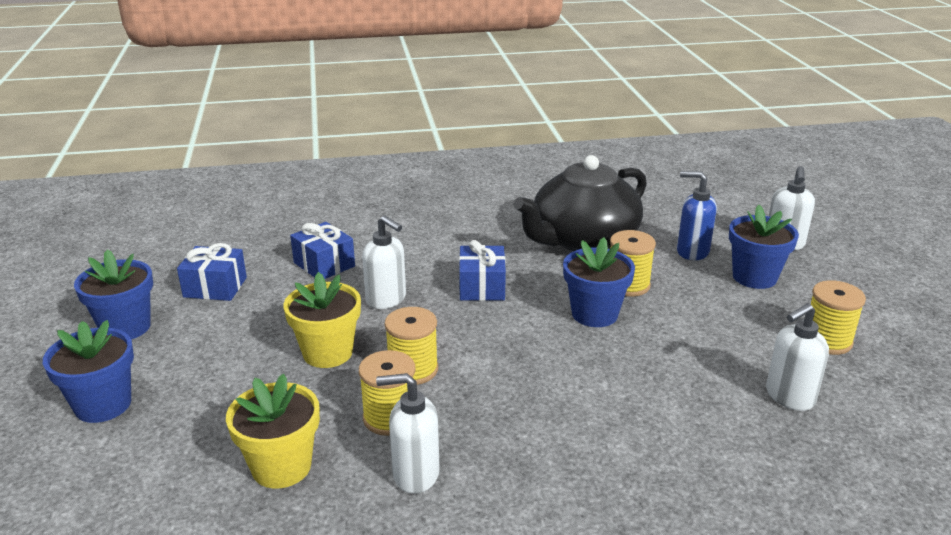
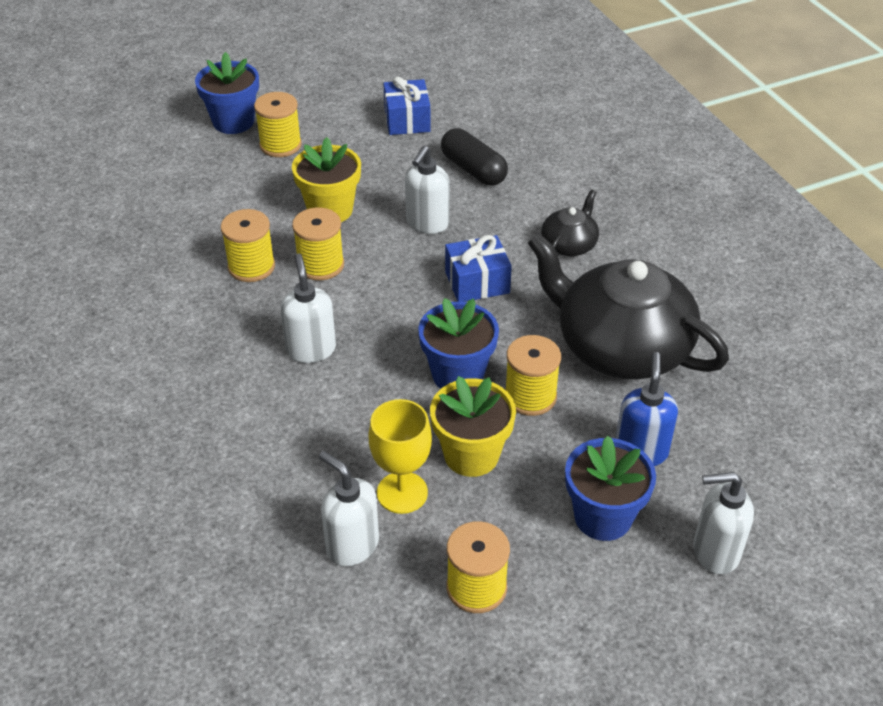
camera: 75 degrees right, 15 degrees up
(126, 327) = (331, 97): blue flower pot -> none
(184, 373) = (280, 145): none -> yellow spool
(281, 467) = (182, 225): yellow flower pot -> yellow flower pot (471, 455)
(324, 264) = (473, 170): blue gift -> black capsule
(415, 474) = (186, 295): white soap dispenser -> white soap dispenser (311, 349)
(455, 238) = (569, 244): none -> black teapot
(729, 362) = (402, 492): none -> yellow goblet

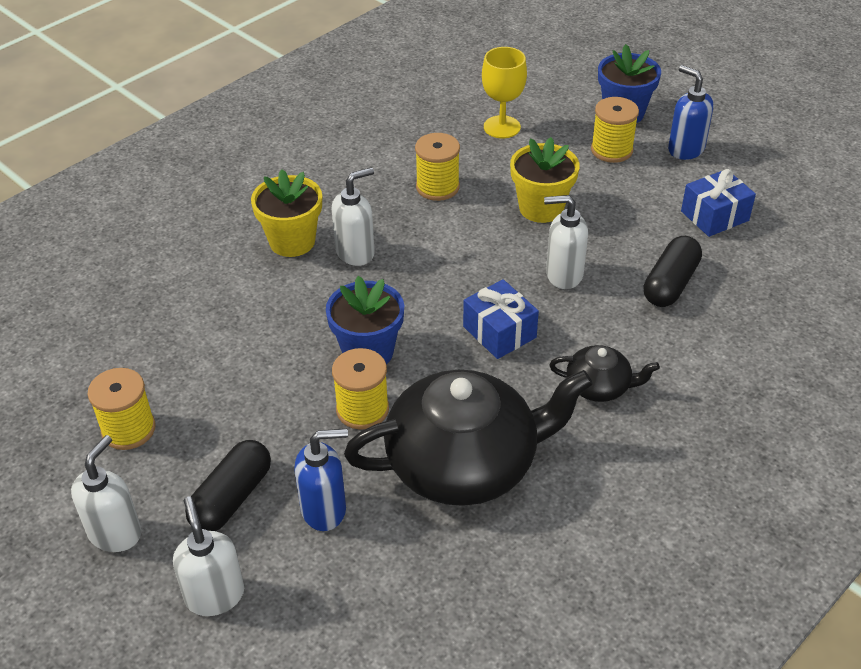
camera: 70 degrees right, 0 degrees up
(311, 106) = (685, 149): none -> blue soap dispenser
(320, 265) = (463, 225): yellow spool -> none
(352, 545) = (151, 342): white soap dispenser -> white soap dispenser (115, 533)
(402, 492) = (215, 355): yellow goblet -> yellow goblet (502, 127)
(471, 455) = (273, 387): yellow flower pot -> yellow flower pot (292, 241)
(603, 517) = (231, 498): blue flower pot -> black capsule
(621, 346) = (464, 463): black teapot -> black teapot turned 60 degrees clockwise

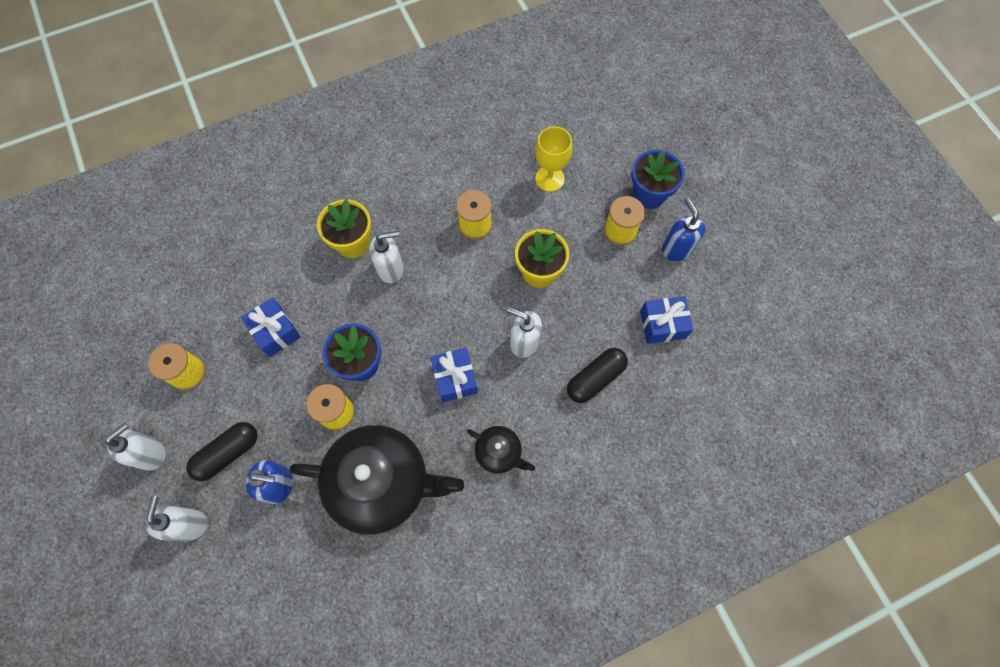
camera: 20 degrees right, 25 degrees up
(234, 353) = (275, 332): none -> blue gift

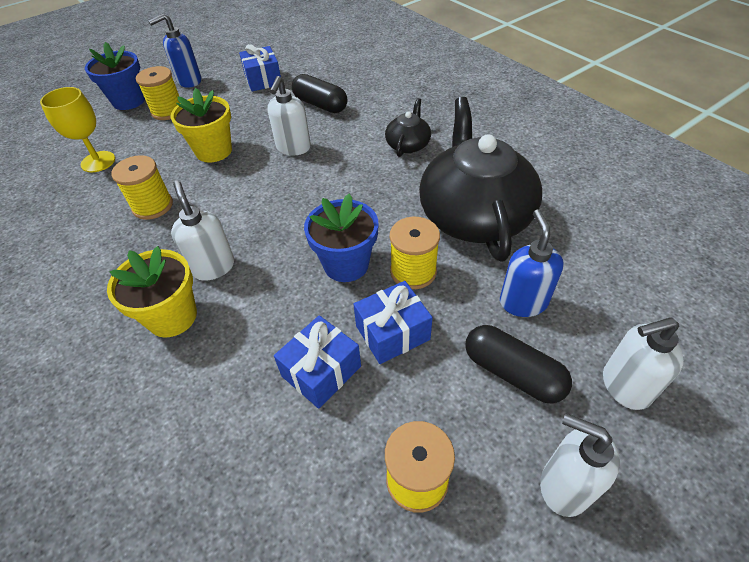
camera: 100 degrees left, 20 degrees down
(455, 378) = (343, 185): blue gift -> blue gift (392, 333)

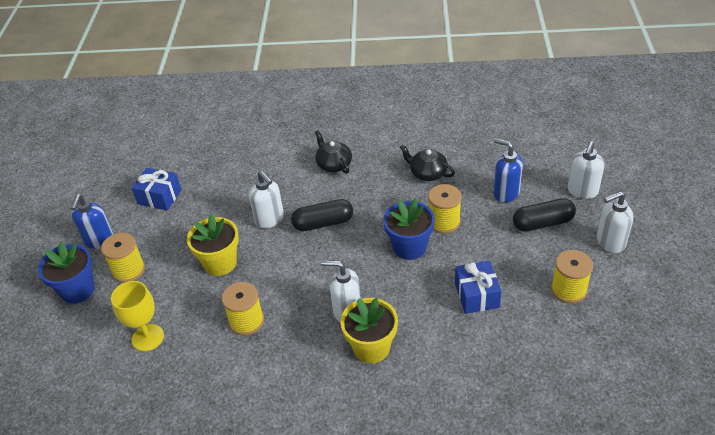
camera: 50 degrees left, 5 degrees down
(320, 104) = (235, 182): black capsule -> black capsule (323, 223)
(392, 333) = (478, 253): blue gift -> none
(474, 215) = (427, 173): black teapot -> black teapot, size x0.46

